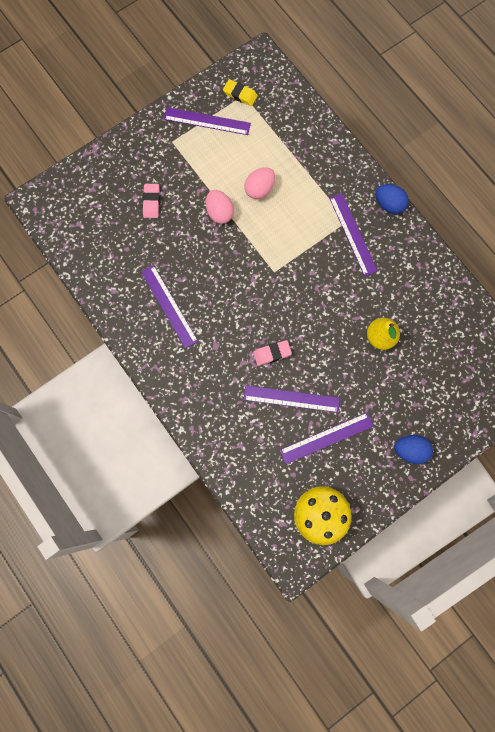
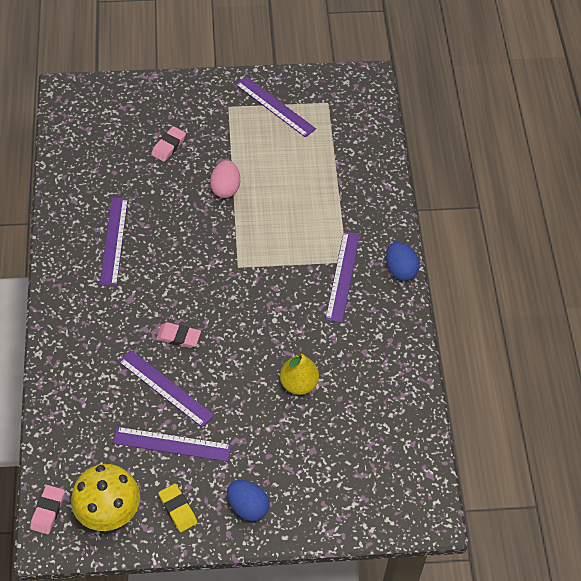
camera: 30 degrees right, 20 degrees down
(240, 94) = (325, 100): yellow eraser -> yellow eraser (178, 509)
(259, 189) = (280, 188): pink egg -> none
(278, 542) = (48, 511): none -> pink eraser

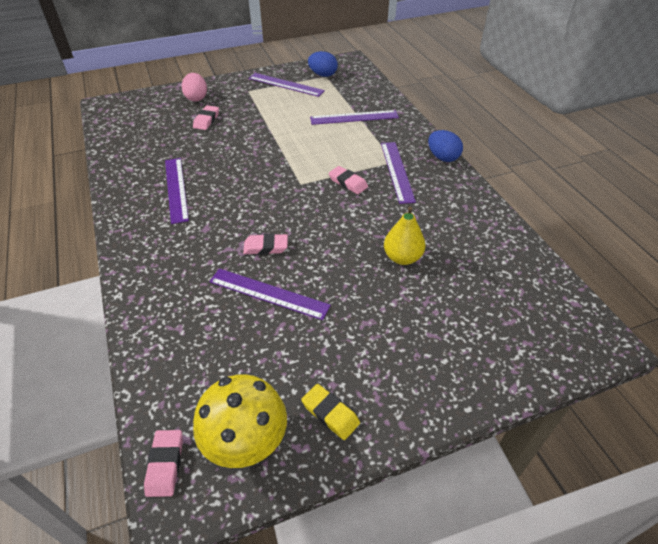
camera: 15 degrees left, 10 degrees down
(172, 444) = (296, 345): purple ruler -> purple ruler (354, 117)
(225, 188) = (266, 136): pink egg -> pink egg (196, 98)
(248, 506) = (410, 387): blue egg -> blue egg (323, 75)
(286, 278) = (348, 183): none -> pink eraser

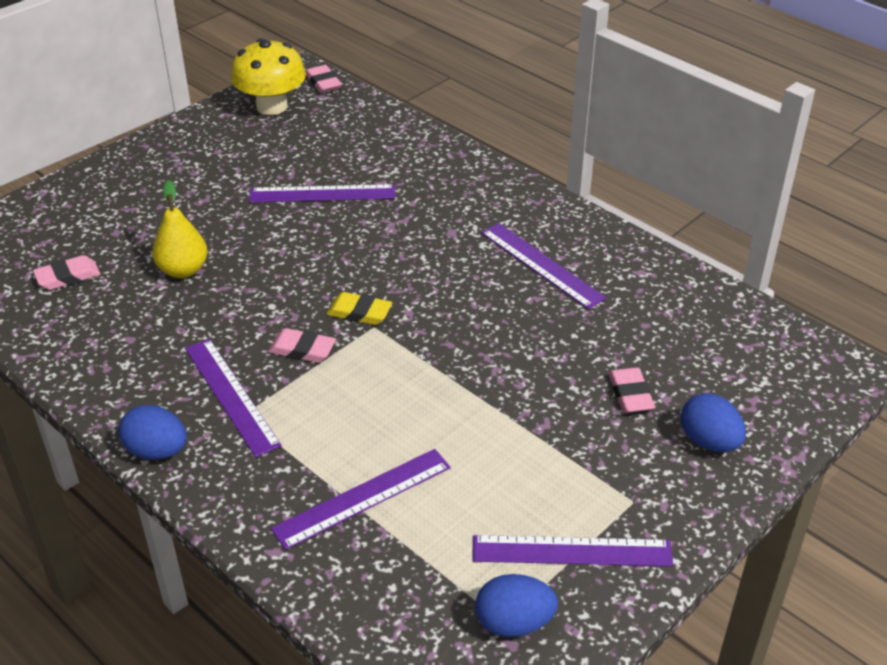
camera: 155 degrees right, 5 degrees down
(196, 98) = (709, 441): pink egg -> blue egg
(266, 247) = (360, 233): pink eraser -> pink eraser (68, 277)
(330, 413) = (210, 135): yellow eraser -> yellow eraser (359, 313)

